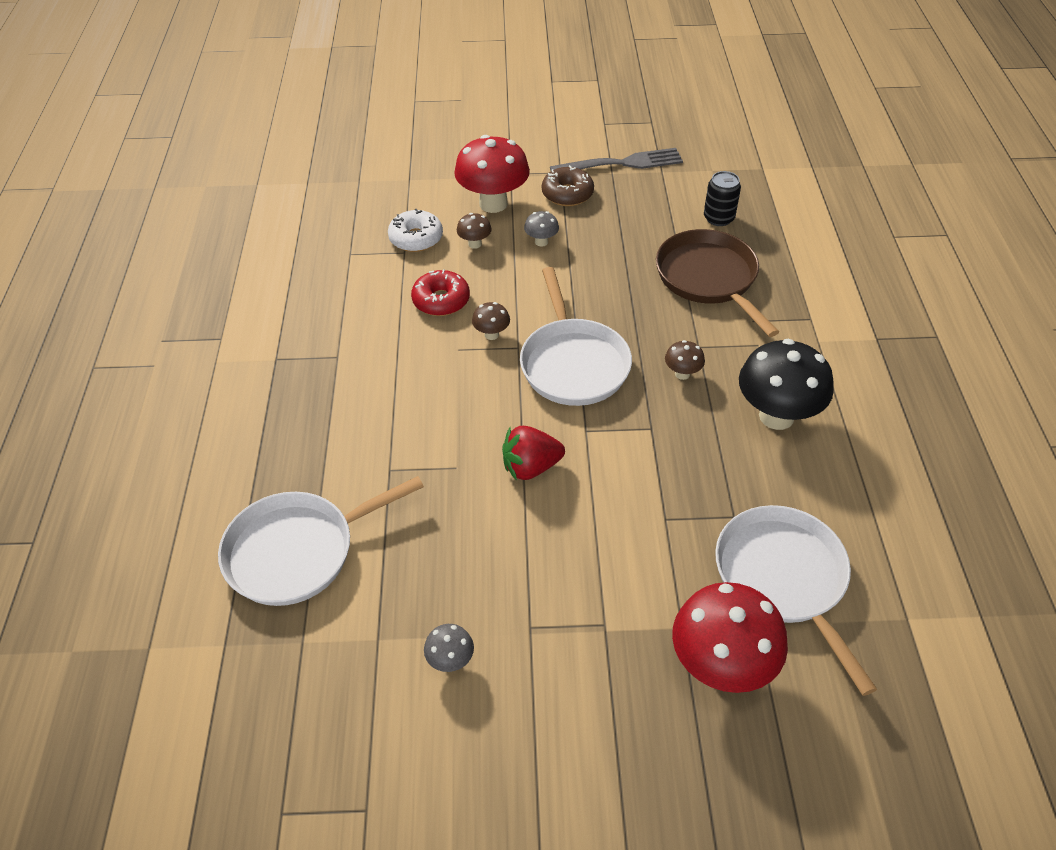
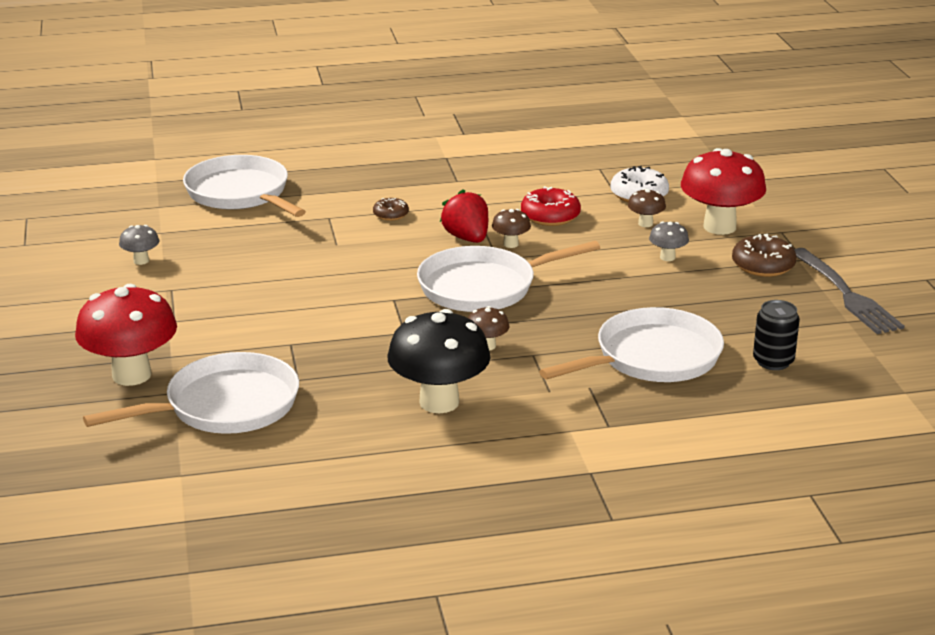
camera: 80 degrees right, 20 degrees down
(400, 416) = (390, 214): none -> brown donut
(531, 467) = (342, 276): red strawberry -> red strawberry (467, 238)
(709, 279) = (652, 358): brown pan -> white pan

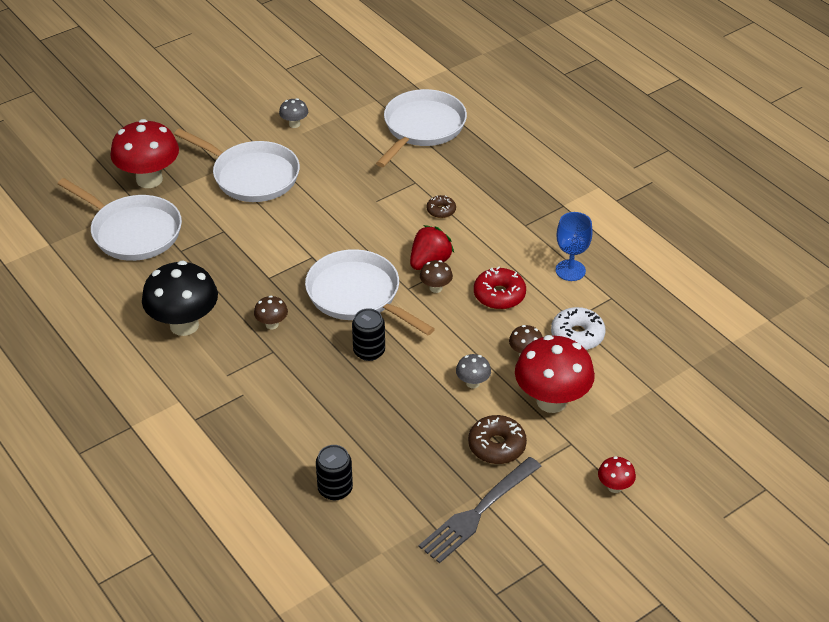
camera: 65 degrees right, 15 degrees up
(545, 176) = (570, 270): none -> blue goblet
(578, 299) = (369, 351): none -> black can
(652, 358) = (302, 417): white pan -> white pan (251, 176)
(848, 226) = (614, 487): none -> red mushroom

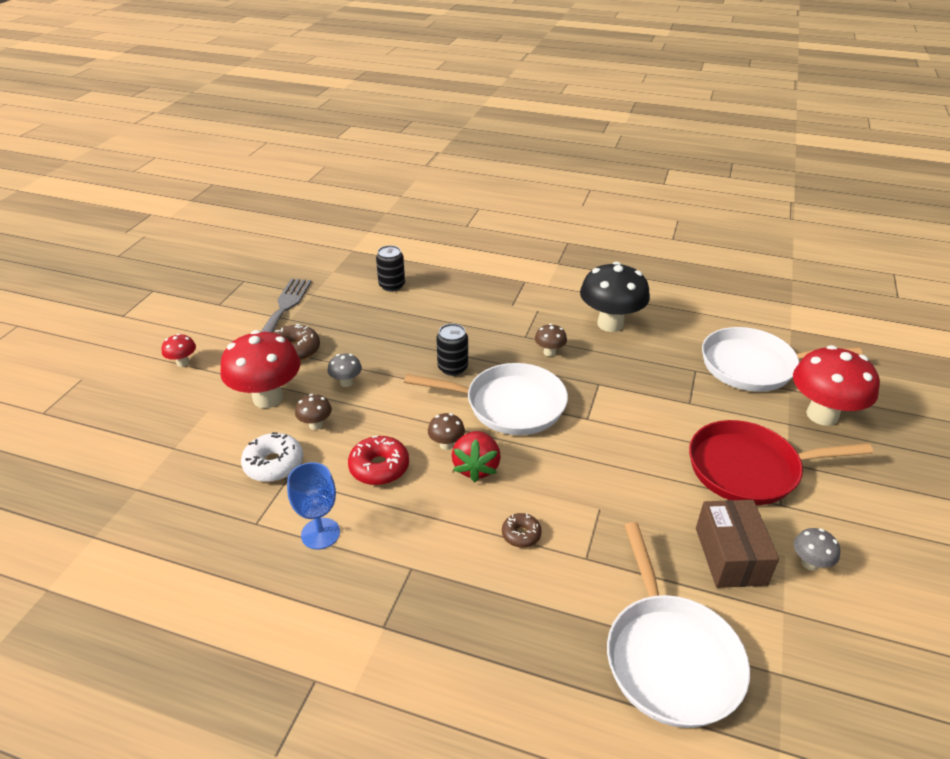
camera: 145 degrees right, 5 degrees down
(251, 176) = (749, 469): white pan -> red pan
(332, 146) = (730, 556): none -> brown box

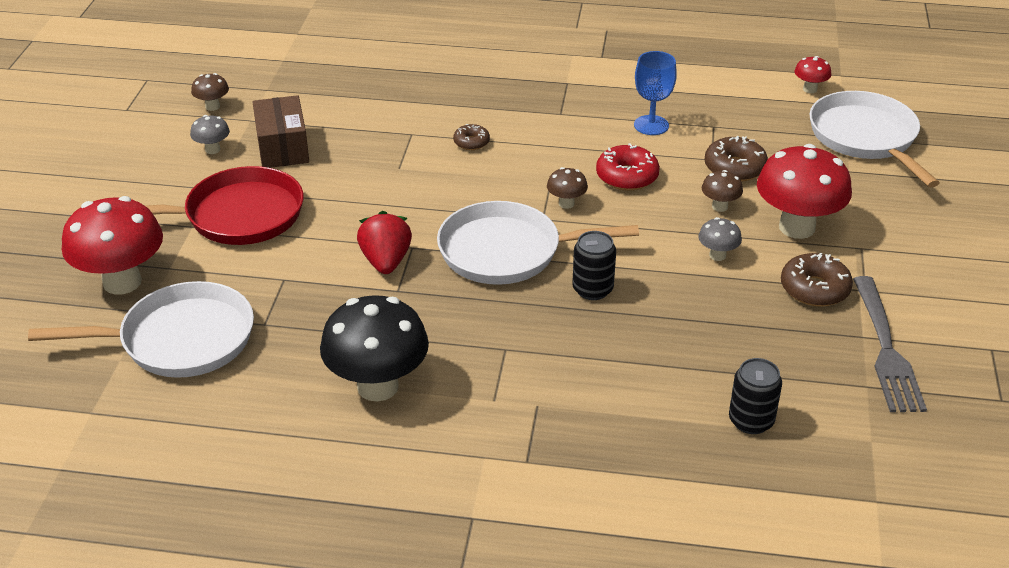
camera: 170 degrees right, 0 degrees up
(183, 363) = (941, 256): red mushroom -> red mushroom (810, 89)
(274, 464) = (734, 168): white donut -> brown donut
(476, 467) = (527, 187): red strawberry -> red strawberry (386, 262)
(549, 352) = (466, 327): brown mushroom -> brown mushroom (212, 106)
(670, 657) = (348, 89): white pan -> white pan (865, 138)

